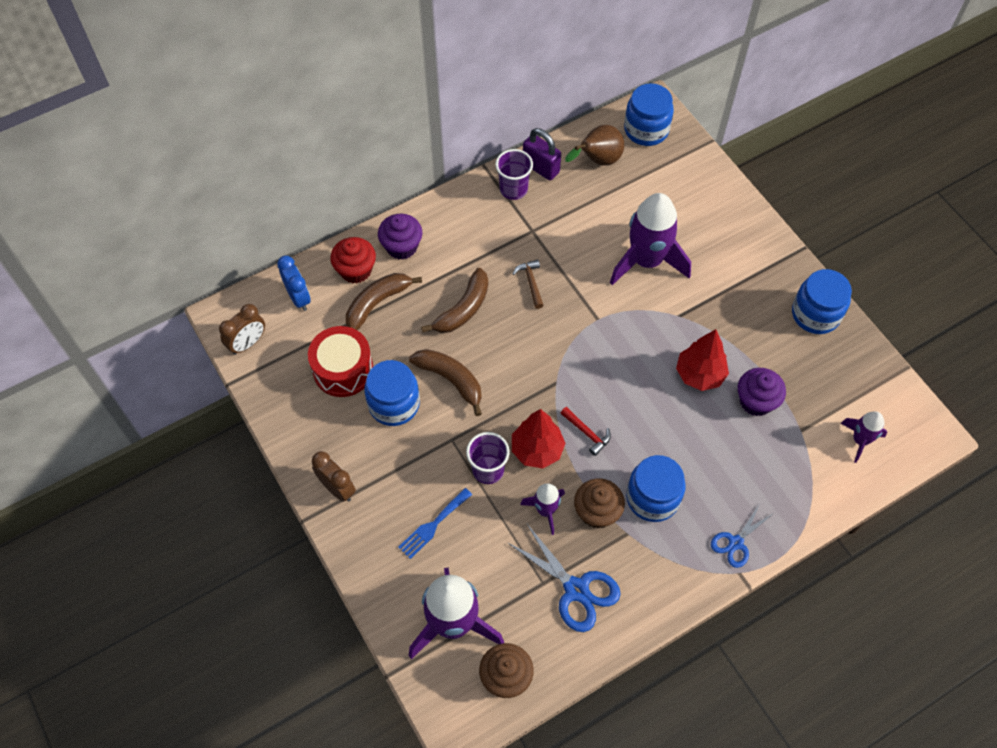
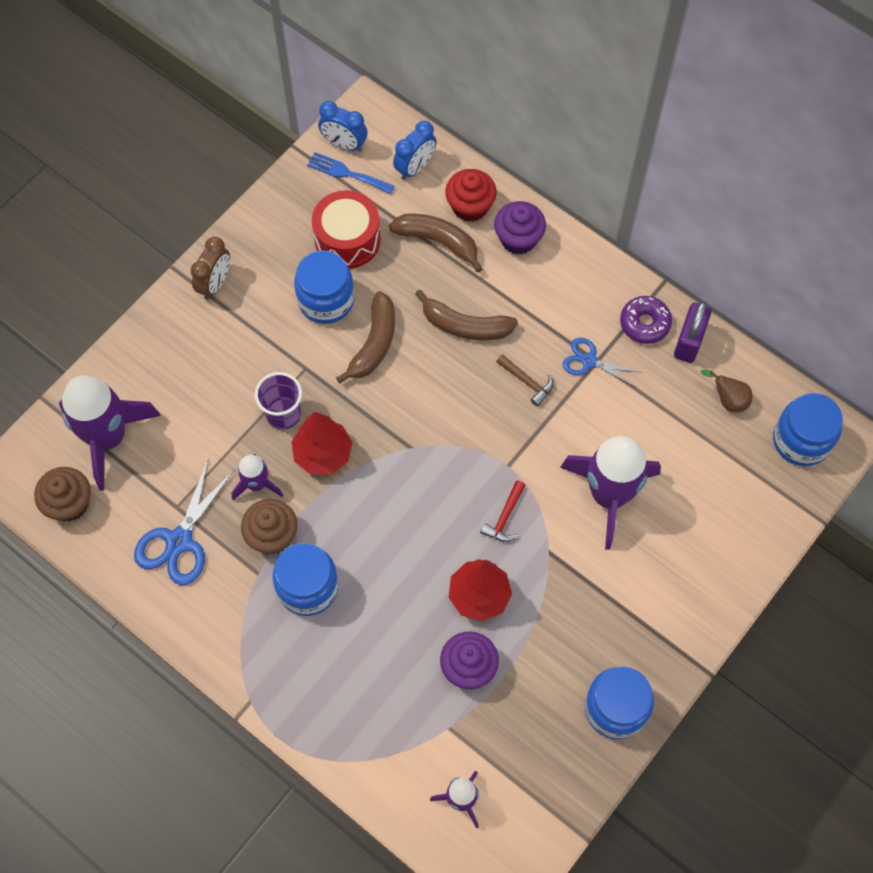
camera: 70 degrees right, 5 degrees up
(248, 343) = (344, 144): brown clock -> blue clock
(433, 525) = (205, 384): blue fork -> blue fork (347, 173)
(513, 189) = (644, 323): purple cup -> purple donut
(531, 282) = (527, 382): brown hammer -> brown hammer turned 75 degrees clockwise
(587, 433) = (361, 498): red hammer -> red hammer (505, 517)
(598, 161) = (728, 400): brown pear -> brown pear, size x0.64
(736, 542) = (284, 689): blue scissors -> blue scissors (589, 361)

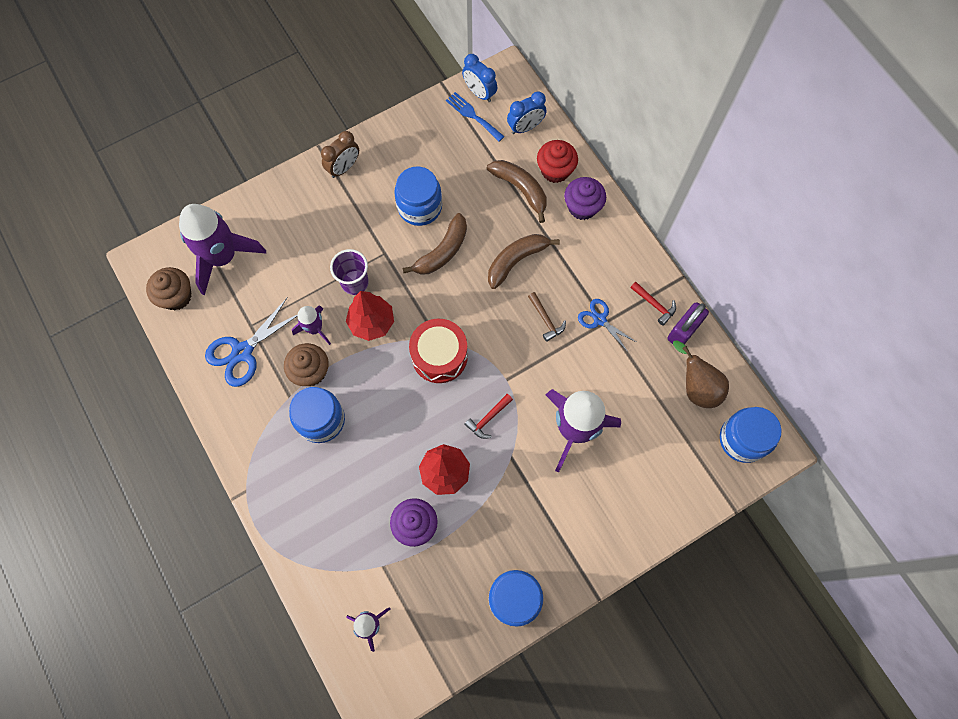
camera: 20 degrees right, 5 degrees up
(347, 239) = (453, 166): red drum -> red drum (439, 356)
(465, 326) = (516, 261): brown banana -> brown banana turned 105 degrees clockwise
(644, 323) = (654, 305): purple donut -> red hammer
(728, 400) = (696, 387): brown pear -> brown pear, size x1.56

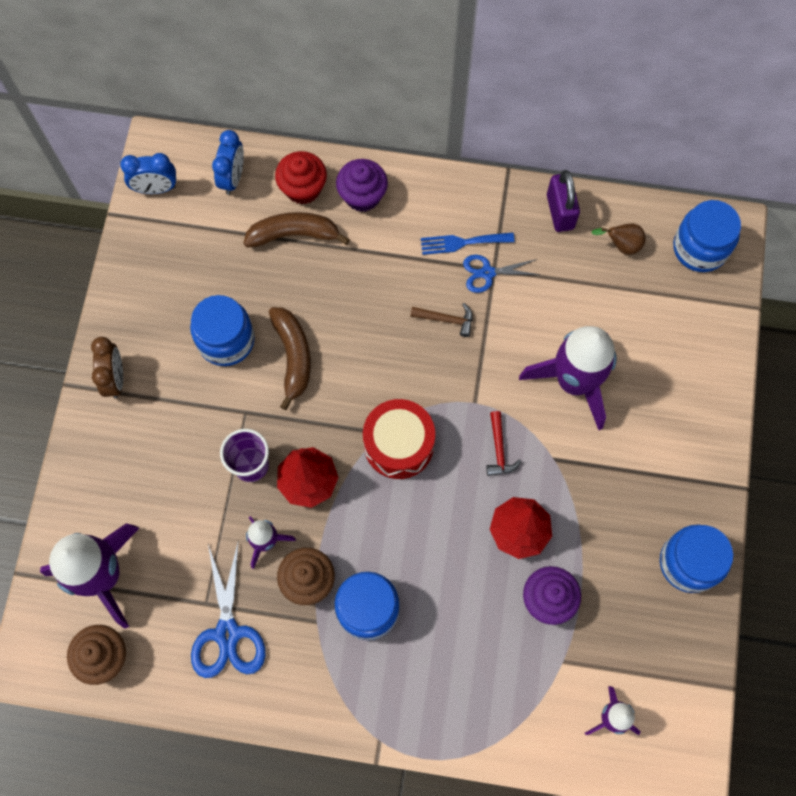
camera: 50 degrees left, 0 degrees up
(473, 115) = (174, 214): blue fork -> blue fork (462, 242)
(516, 261) = (363, 298): brown banana -> none
(654, 305) = (514, 215): red hammer -> none
(696, 387) = (621, 245): brown pear -> brown pear, size x0.64

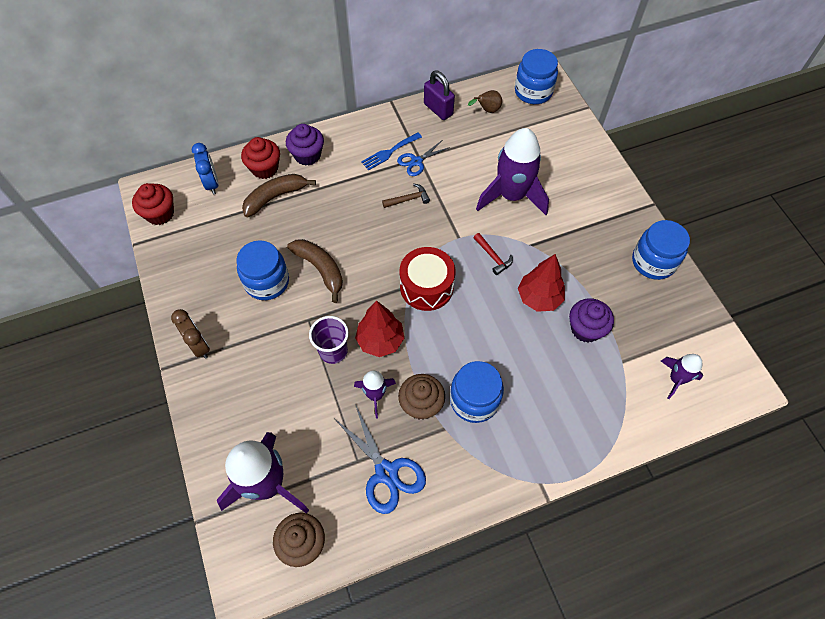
camera: 30 degrees left, 10 degrees down
(156, 188) = (160, 214): blue clock -> red cupcake

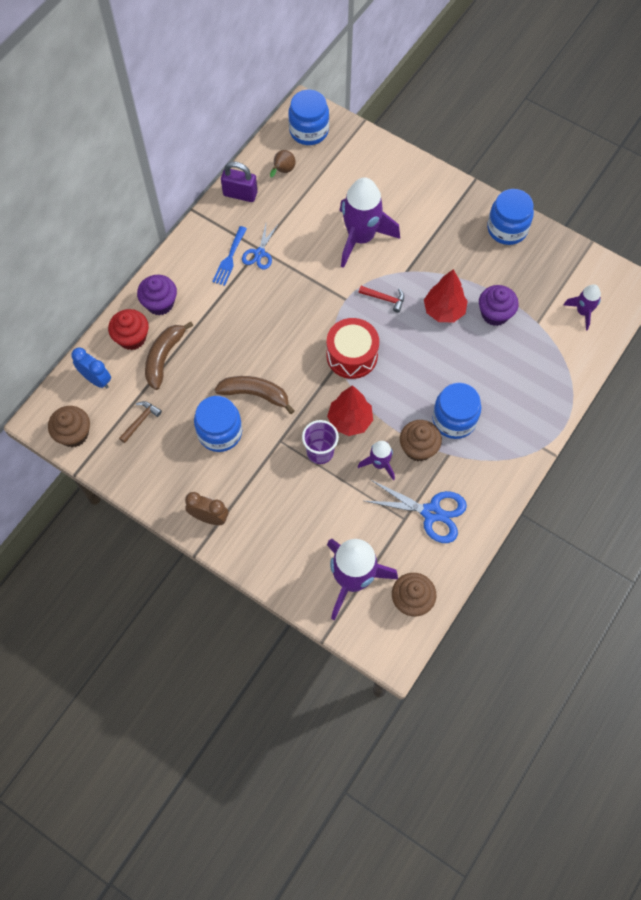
camera: 35 degrees left, 5 degrees up
(160, 214) = (74, 434): red cupcake -> brown cupcake
(408, 199) = (279, 291): brown hammer -> brown hammer (140, 421)

